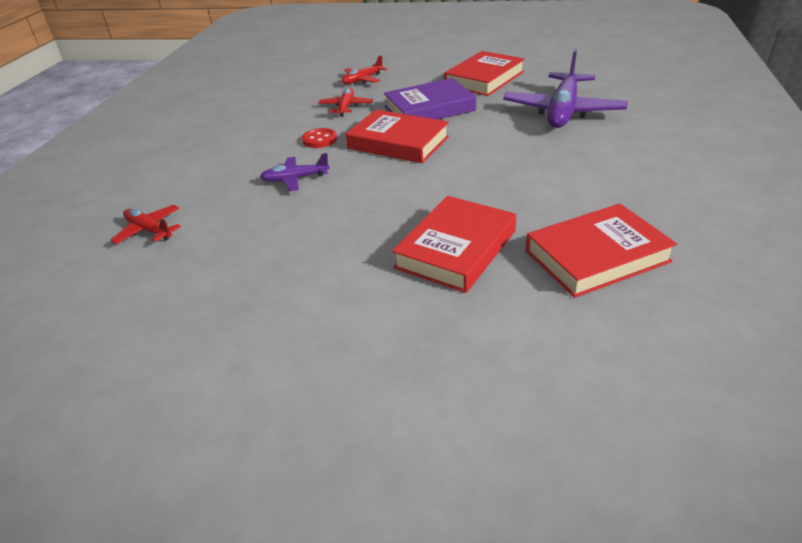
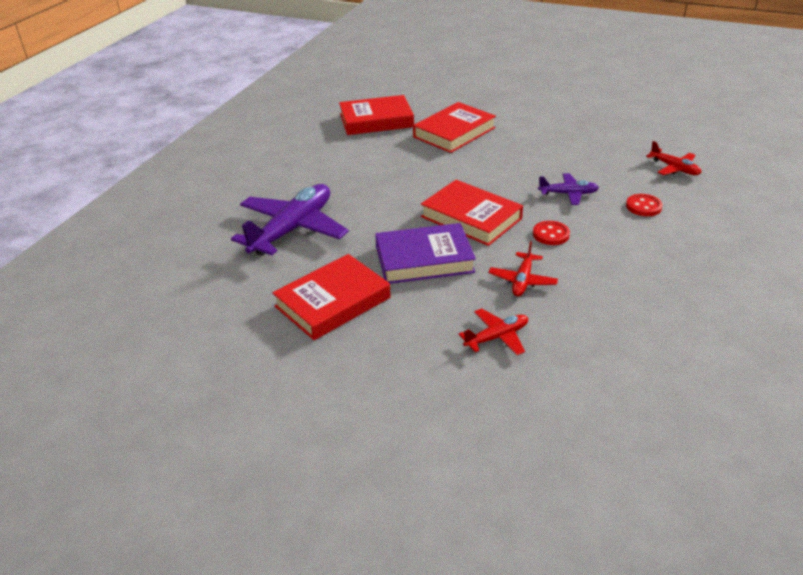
camera: 170 degrees left, 0 degrees up
(217, 177) = (643, 206): none -> red button

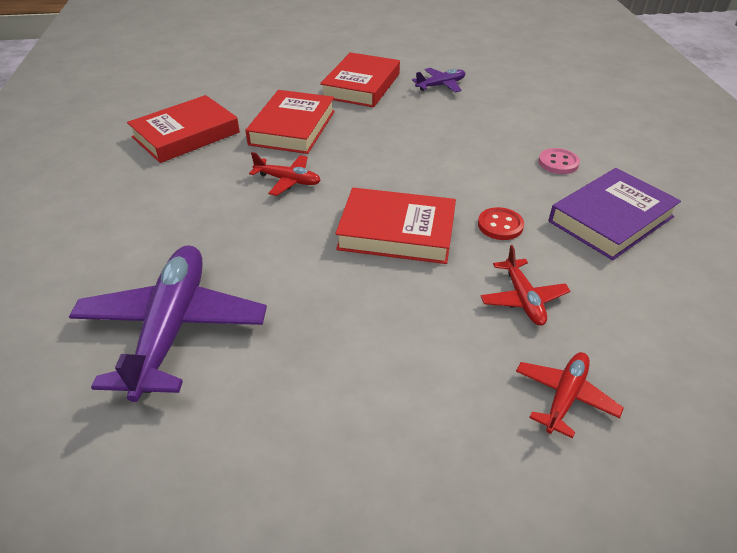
camera: 30 degrees left, 5 degrees up
(332, 302) = (314, 432): red book -> red book (361, 85)
(424, 259) = (387, 311): purple book -> purple book (611, 219)
(568, 194) = (475, 169): purple plane -> purple plane (441, 85)
(643, 206) = (558, 163): red button -> pink button
(674, 168) = (546, 113): red plane -> red plane (288, 180)

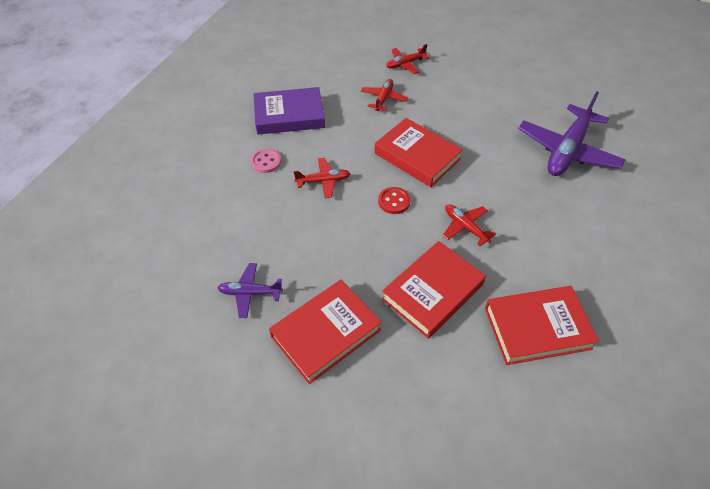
camera: 150 degrees left, 10 degrees up
(476, 168) = (323, 181): none -> red plane
(500, 225) = (354, 136): red button -> red button (394, 201)

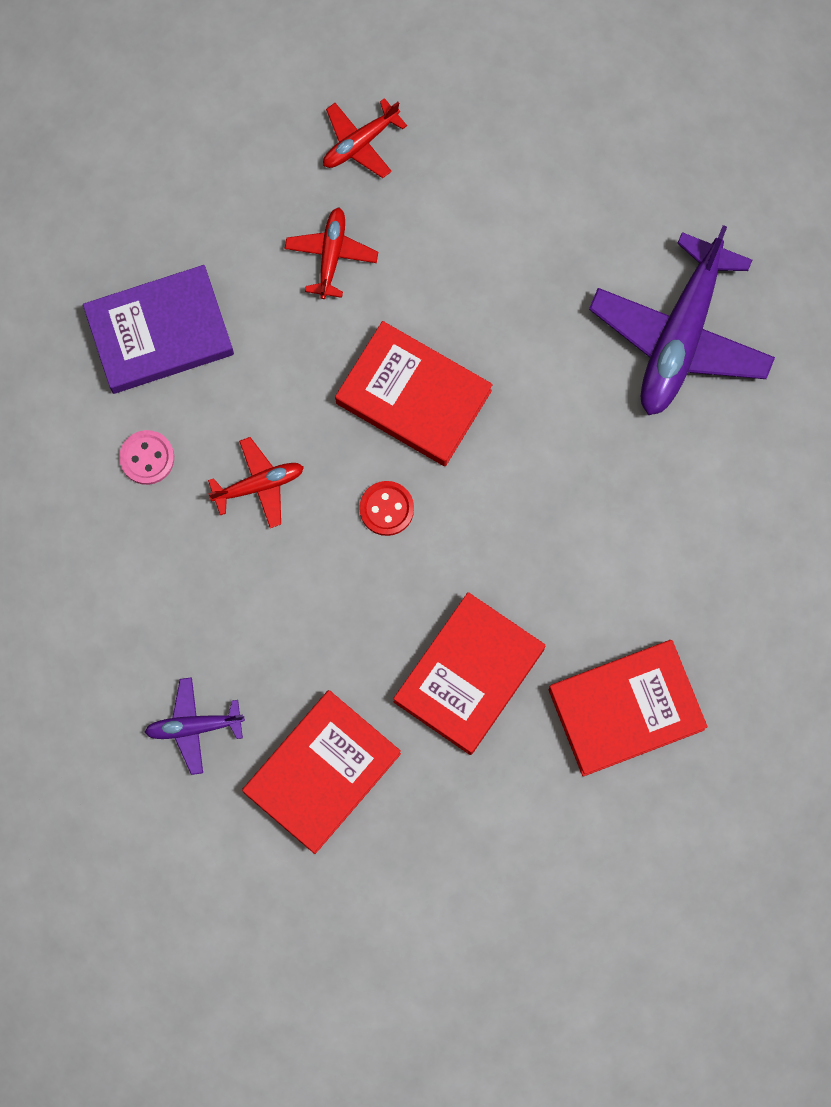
camera: 10 degrees left, 25 degrees up
(465, 227) = (509, 542): red plane -> none

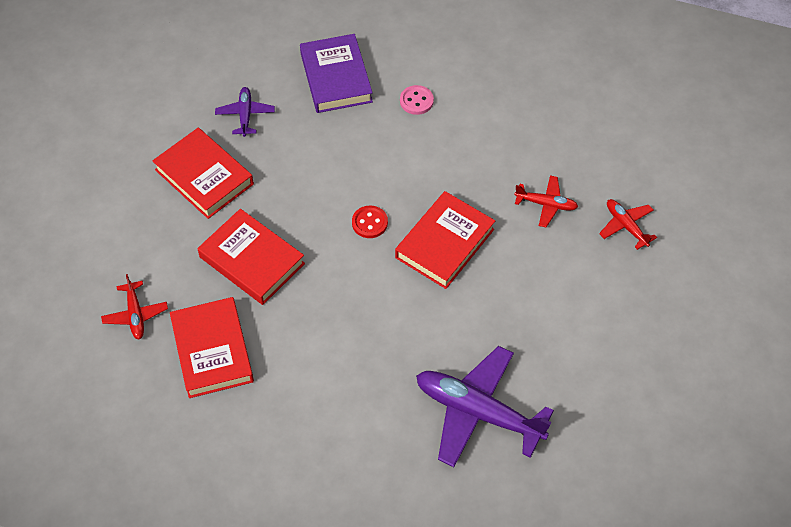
camera: 95 degrees right, 20 degrees down
(159, 332) = (497, 111): purple book -> purple book (336, 77)
(259, 485) = (393, 156): red plane -> red plane (135, 315)

